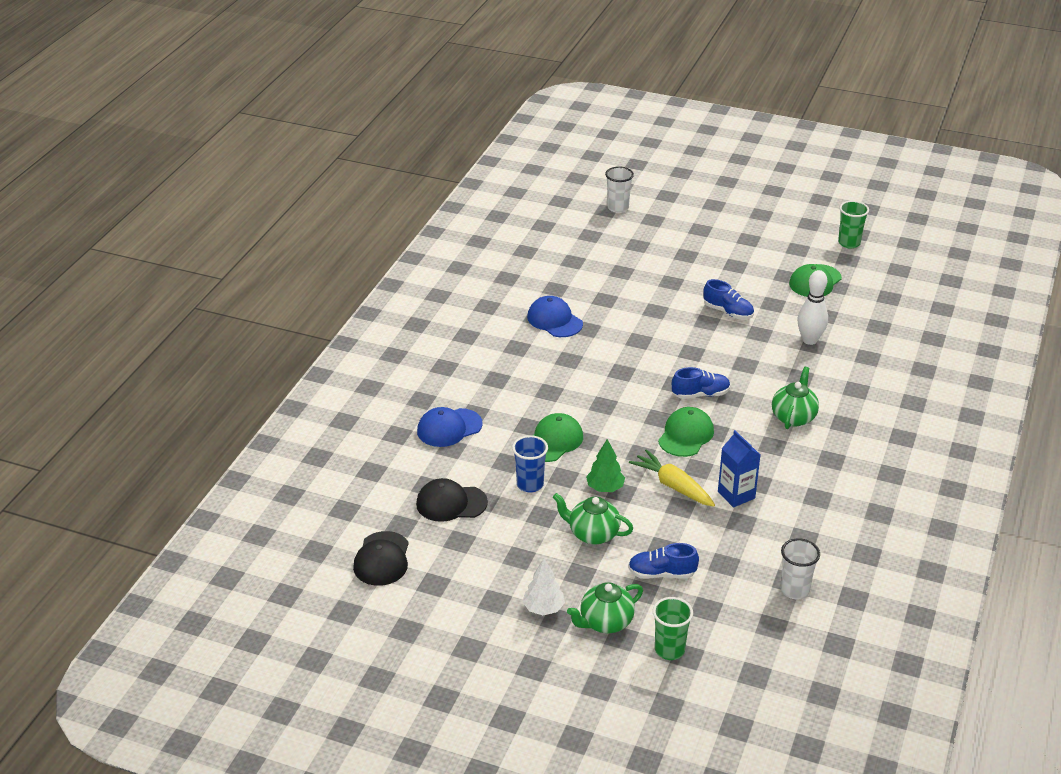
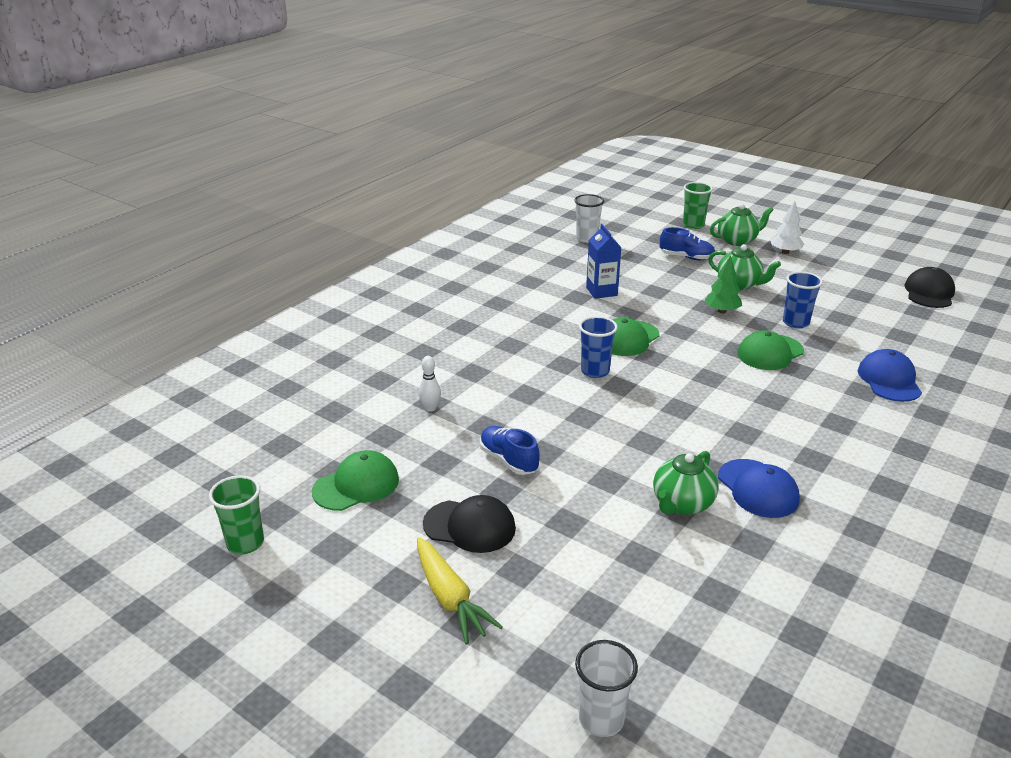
camera: 165 degrees left, 5 degrees down
(449, 428) = (889, 380): blue cap -> blue cap turned 75 degrees counterclockwise
(451, 503) = (873, 319): black cap -> black cap (470, 526)
(673, 486) = (656, 304): yellow carrot -> yellow carrot (449, 598)
(700, 394) = (595, 371): blue shoe -> blue cup
(793, 417) = (508, 338): green teapot -> green teapot (682, 504)
(809, 340) = (430, 408): white bowling pin -> white bowling pin, size x0.58

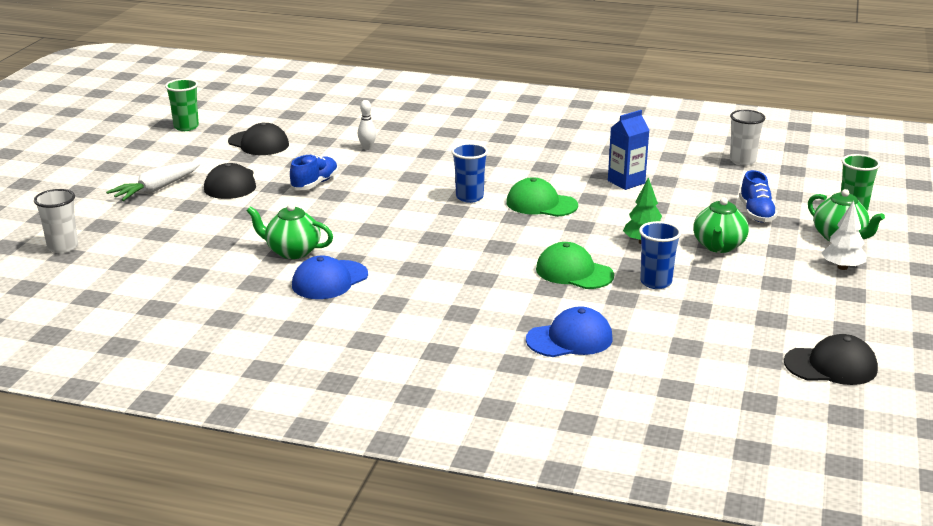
camera: 70 degrees right, 5 degrees down
(356, 485) = (258, 143): green cap -> black cap
(449, 598) = (156, 189): yellow carrot -> white carrot

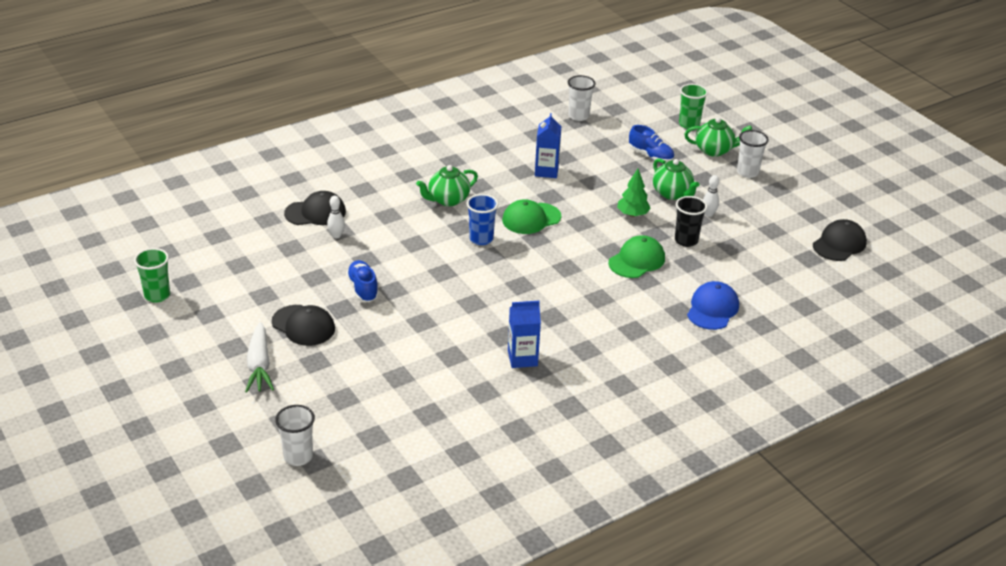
camera: 50 degrees left, 10 degrees up
(258, 143) = (249, 277): black cap -> black cap (315, 212)
(292, 251) = (458, 353): green teapot -> green teapot (448, 200)
(329, 280) = (522, 358): blue cap -> blue carton
(574, 272) = (637, 260): green cap -> green cap turned 150 degrees clockwise
(656, 282) = (686, 240): blue cup -> black cup
(724, 276) = (708, 214): none -> white bowling pin
(842, 267) = (747, 172): white tree -> white cup

